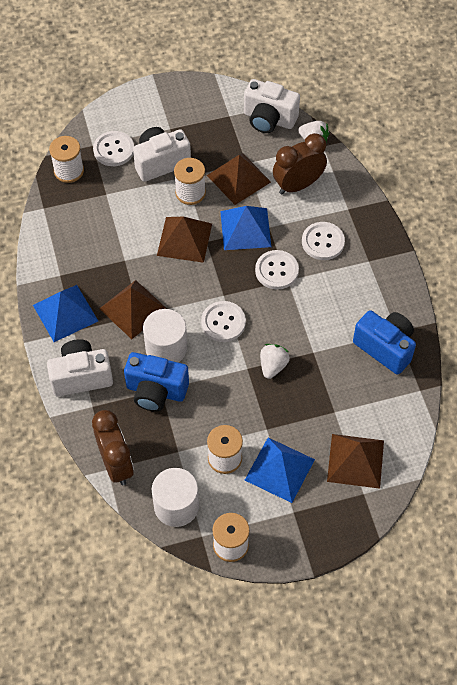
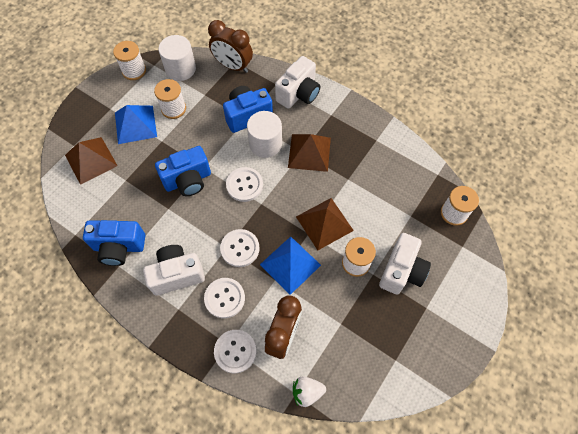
camera: 140 degrees right, 5 degrees up
(65, 313) = (347, 120): blue pyramid -> none
(114, 150) = (444, 254): white button -> white button (235, 351)
(238, 178) = (333, 304): brown pyramid -> none
(269, 119) = (361, 384): white camera -> white camera (177, 274)
(273, 366) = (188, 180): white strawberry -> blue camera

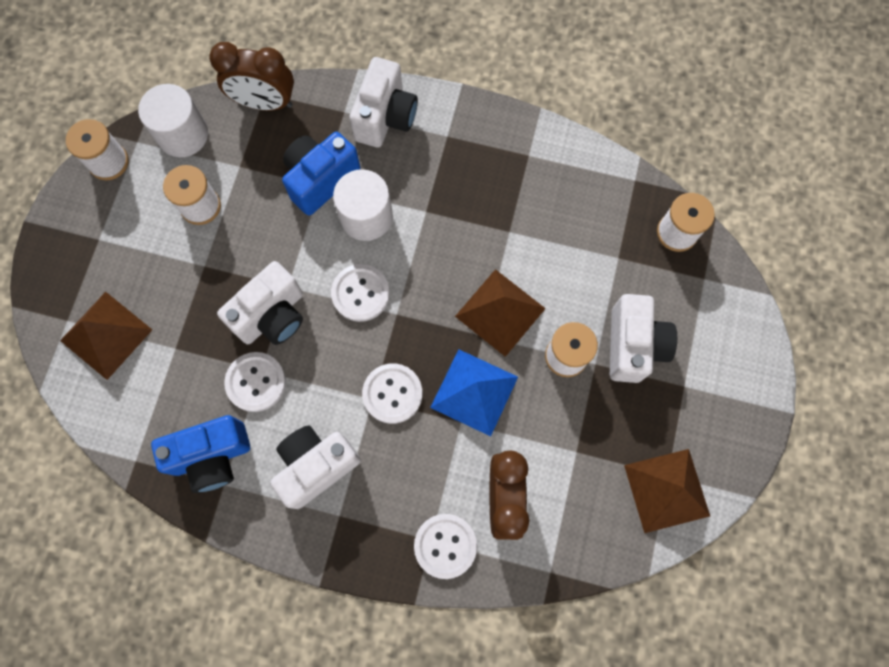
camera: 20 degrees left, 10 degrees up
(135, 124) = (151, 252): blue pyramid -> none
(188, 180) = (272, 315): blue camera -> white camera
(224, 298) = (400, 475): white button -> white button (256, 382)
(307, 392) = (565, 564): white strawberry -> none
(309, 152) = (437, 208): brown pyramid -> brown pyramid (666, 490)

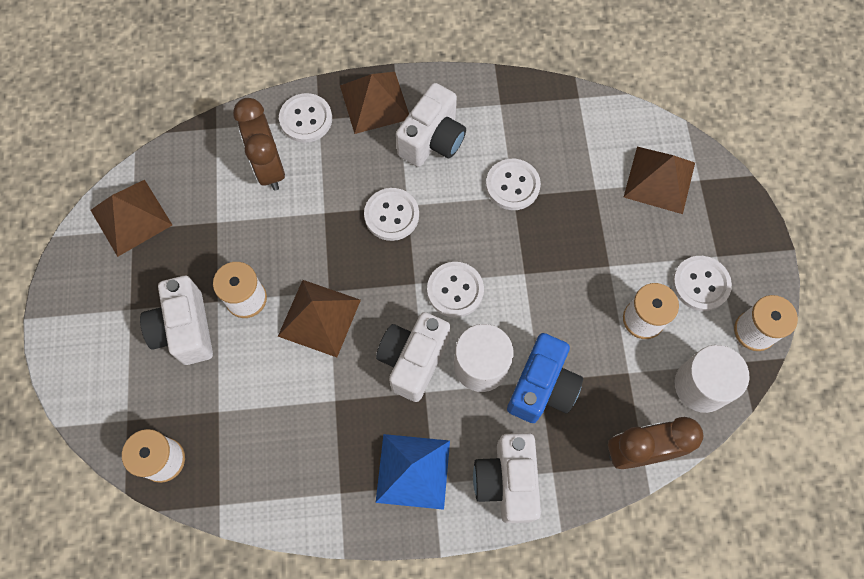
camera: 160 degrees right, 5 degrees down
(130, 219) = (700, 284): none -> white button
(212, 456) = (520, 120): blue camera -> none
(272, 315) = (526, 243): white camera -> white camera (413, 360)
(360, 540) = (374, 102): none -> brown pyramid
(474, 392) = (320, 240): blue pyramid -> blue pyramid (413, 471)

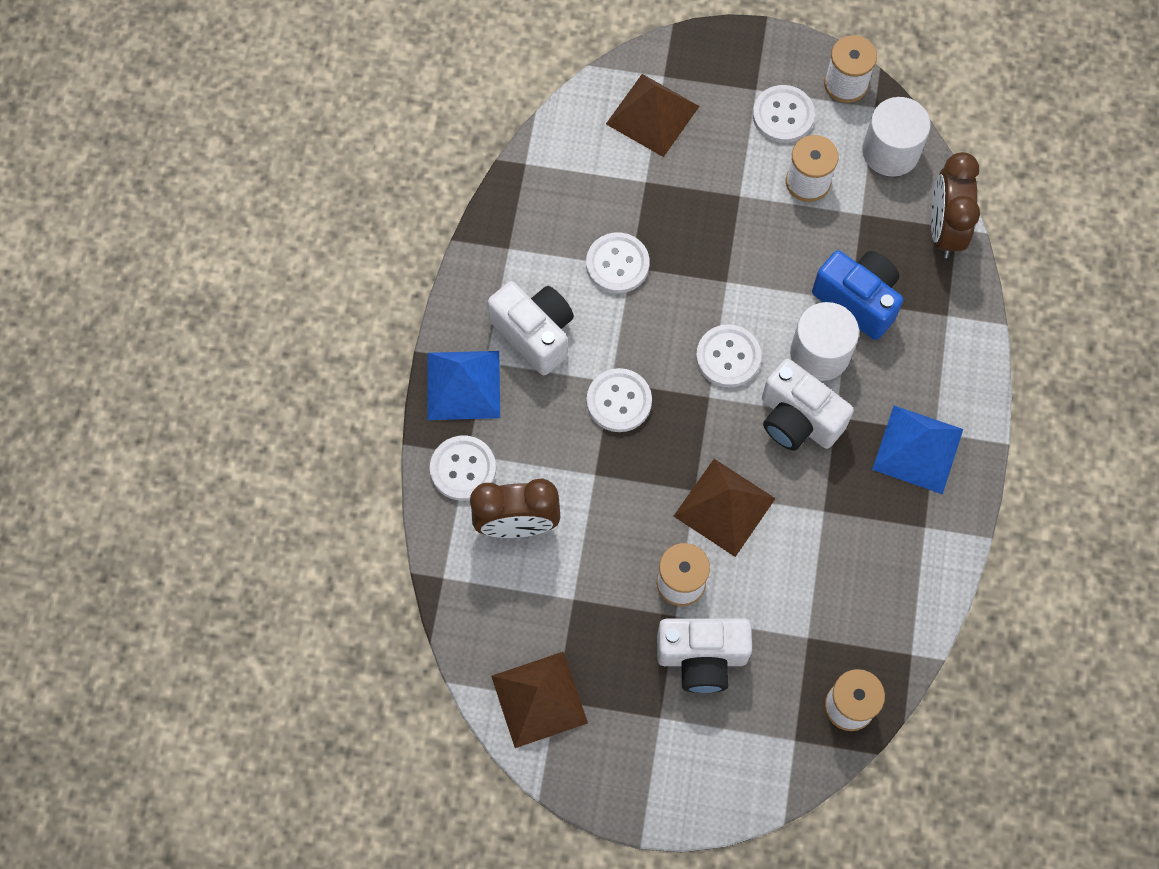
camera: 75 degrees left, 0 degrees up
(374, 102) = (463, 385): brown pyramid -> blue pyramid
(507, 481) = (948, 361): white camera -> none

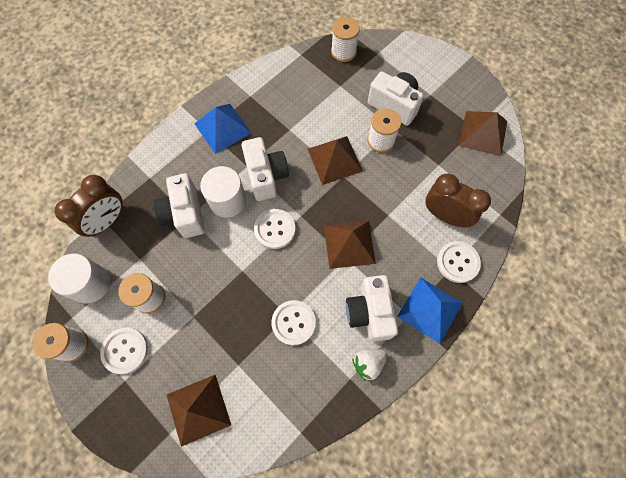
camera: 145 degrees left, 0 degrees up
(498, 277) = (368, 363): none -> white strawberry
(619, 401) = (349, 244): white button -> brown pyramid
(858, 300) = (185, 214): blue camera -> white camera

